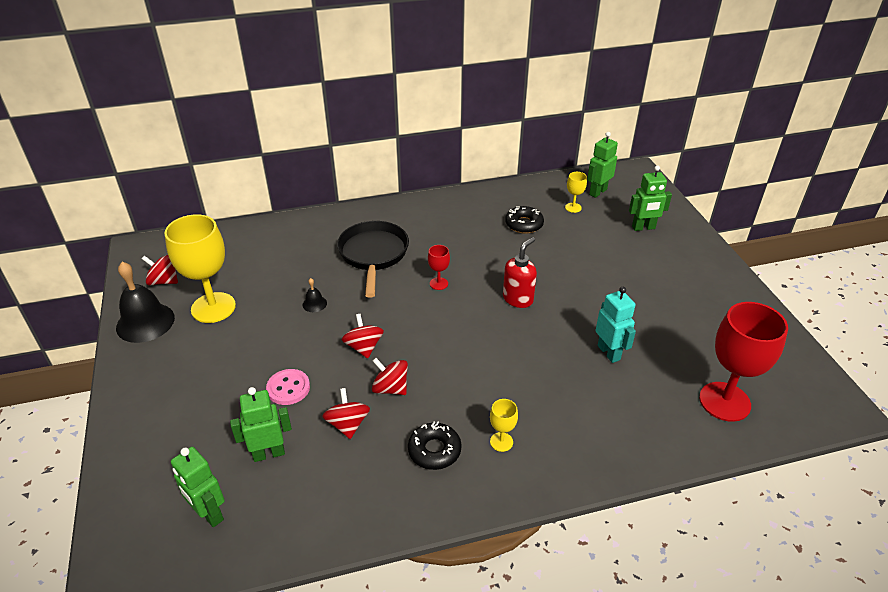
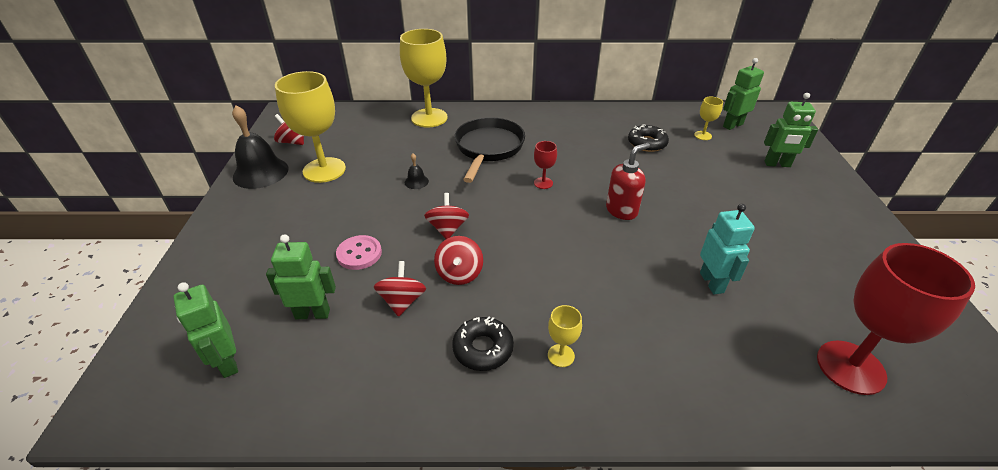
camera: 15 degrees right, 0 degrees up
(300, 229) = (429, 118): none -> yellow goblet
(390, 388) = (459, 273): red spinning top -> red spinning top turned 135 degrees counterclockwise

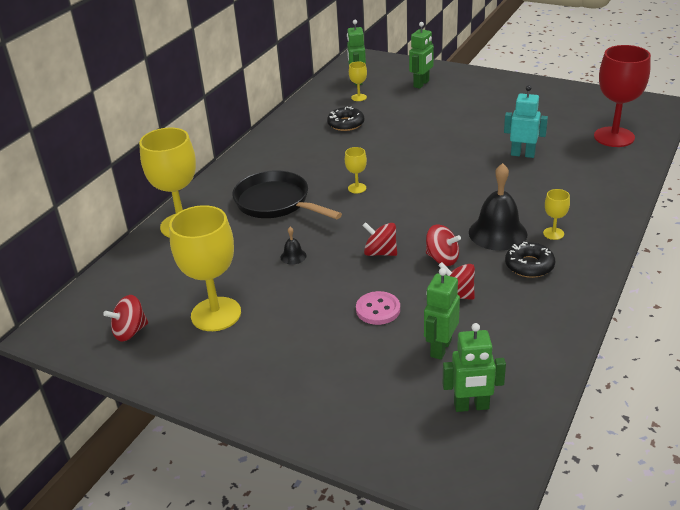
camera: 60 degrees left, 5 degrees down
(260, 172) = (175, 364): black bell -> black bell (497, 233)
(543, 183) = (357, 188): red goblet -> yellow goblet
(622, 210) = (423, 163): red soap dispenser -> none

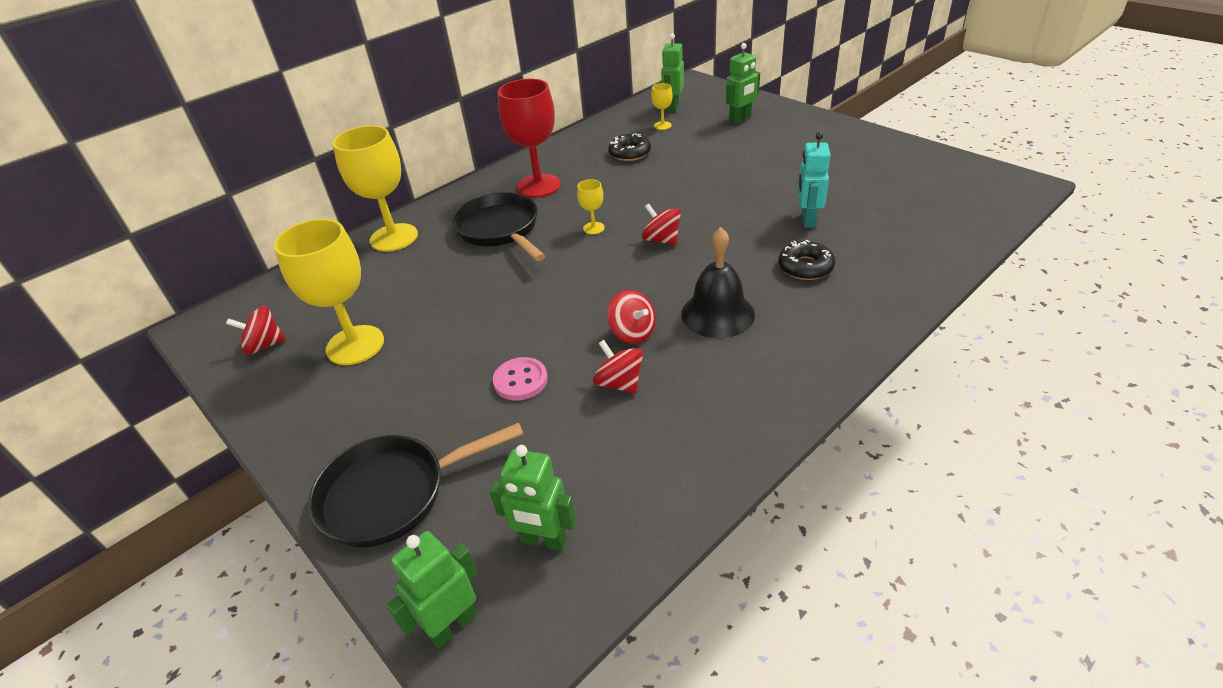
camera: 20 degrees right, 5 degrees up
(293, 256) = (476, 295): black bell -> none
(334, 407) = (392, 493): none -> black pan
(380, 252) = (569, 310): red spinning top -> red spinning top (661, 240)
(440, 348) = (557, 449): green robot -> green robot (452, 625)
(522, 154) = (807, 220): turquoise robot -> turquoise robot turned 120 degrees counterclockwise
(529, 265) = (730, 364): black donut -> black donut (805, 267)
(553, 233) = (786, 328): yellow goblet -> none
(614, 137) = (937, 216): red goblet -> red goblet (538, 186)

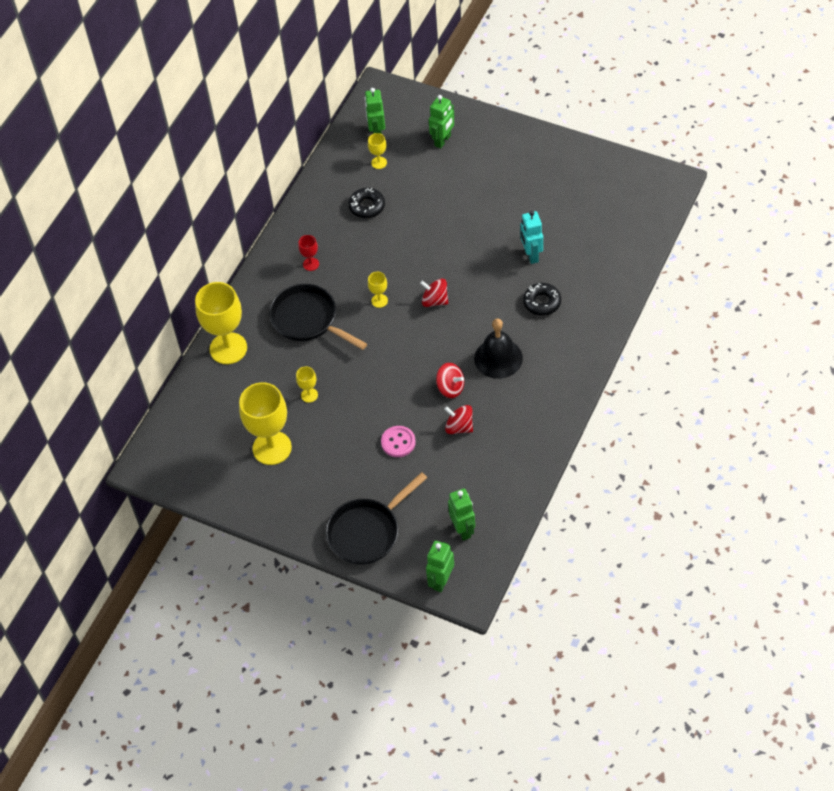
camera: 20 degrees left, 15 degrees up
(264, 345) = (207, 466): red spinning top -> none
(445, 300) = (309, 395): none -> yellow goblet
(538, 186) = (311, 264): red goblet -> red goblet, size x0.44
(543, 540) = (463, 529): green robot -> green robot turned 105 degrees counterclockwise

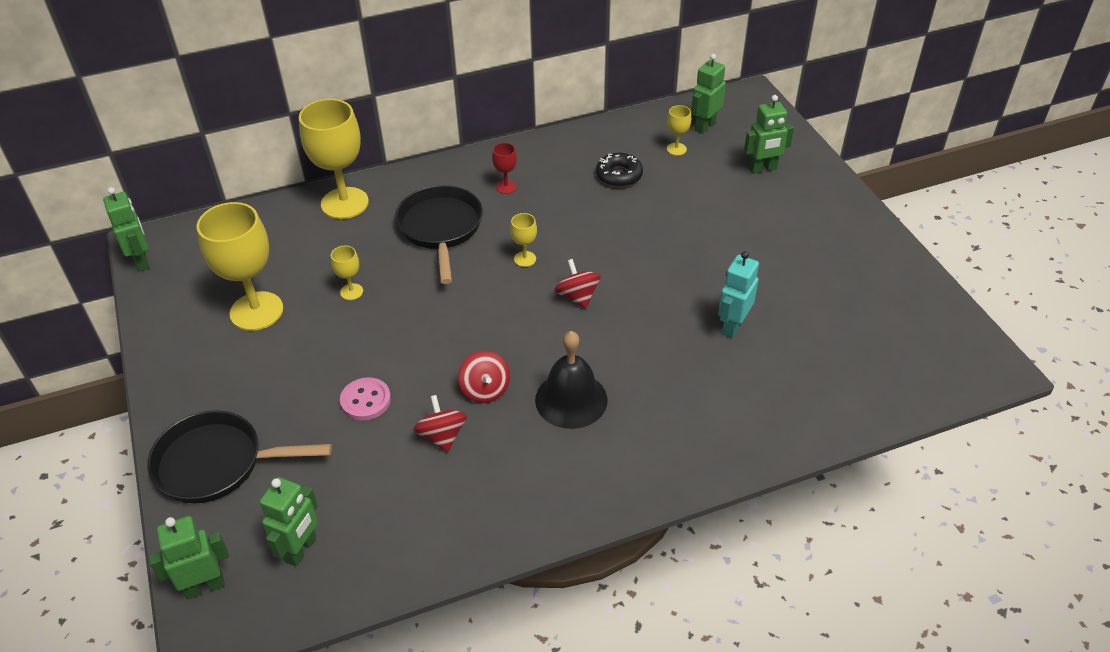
camera: 40 degrees right, 10 degrees down
(158, 477) = (142, 261): none -> green robot
(542, 302) = (688, 380): black donut -> none

